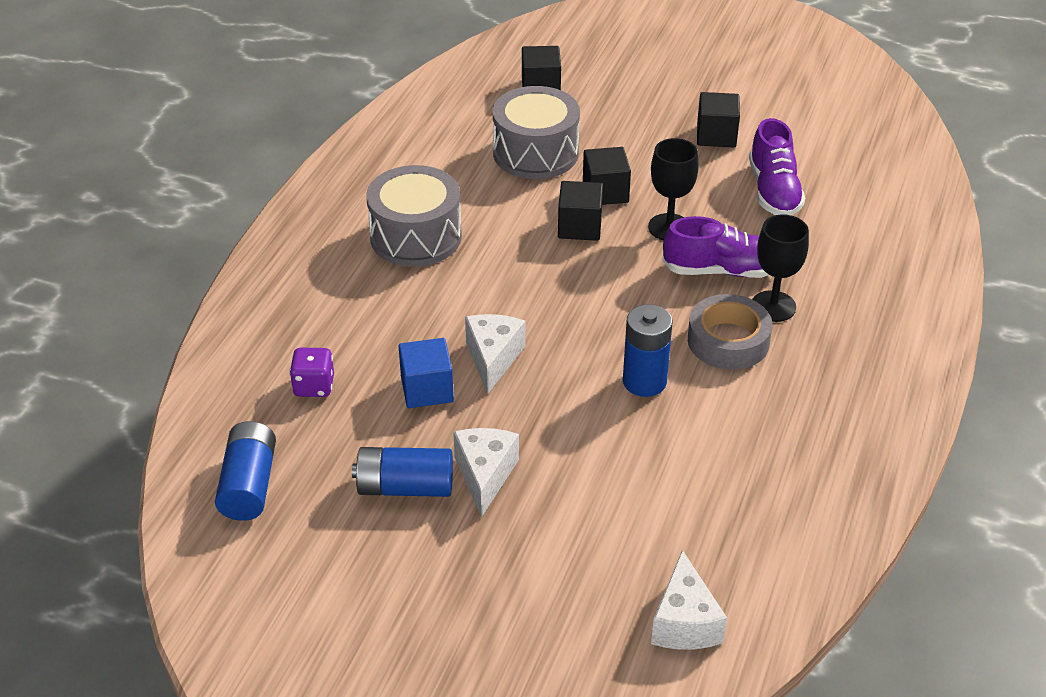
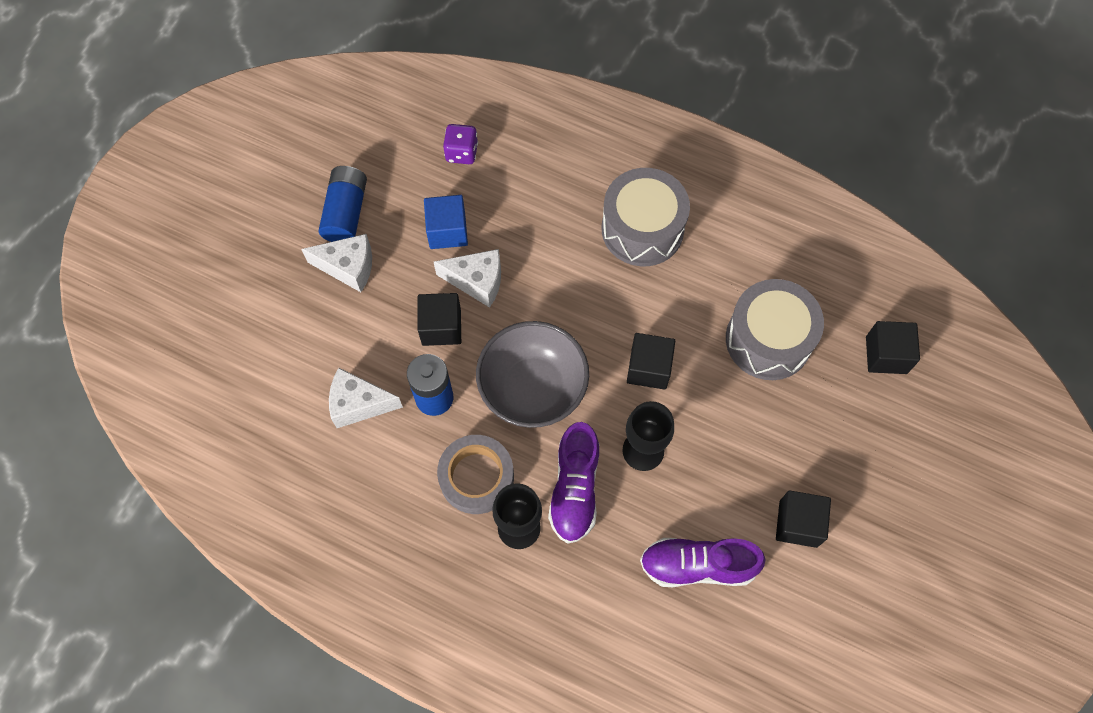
camera: 95 degrees right, 25 degrees up
(249, 485) = (365, 113): blue battery -> none
(605, 192) = (701, 398): black cube -> black cube (441, 327)
(618, 306) = (533, 389): none -> grey bowl
(684, 622) = (182, 391): white cheese -> white cheese (359, 404)

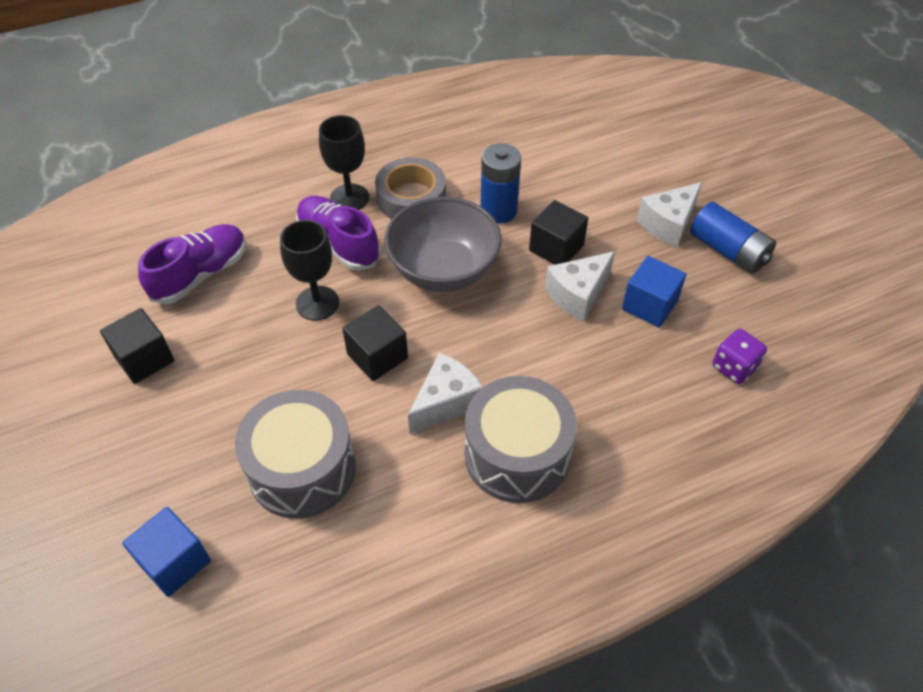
camera: 130 degrees right, 15 degrees down
(359, 404) = (537, 170): white cheese -> white cheese (446, 402)
(886, 355) = (175, 562): black cube -> blue cube

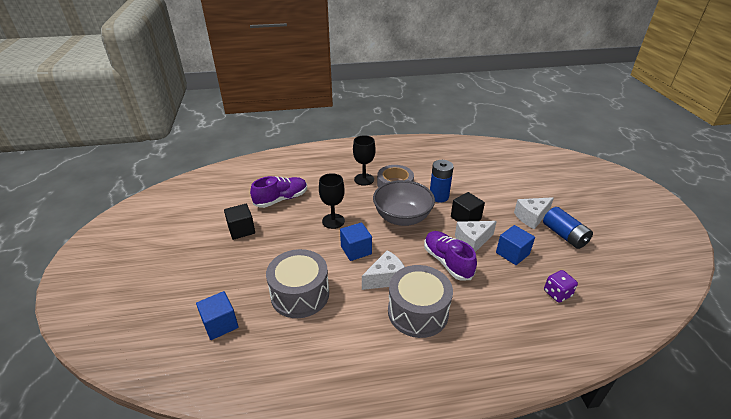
camera: 15 degrees right, 15 degrees down
(338, 243) = (352, 197): purple shoe -> purple shoe (447, 262)
(377, 356) = (356, 250): black cube -> blue cube

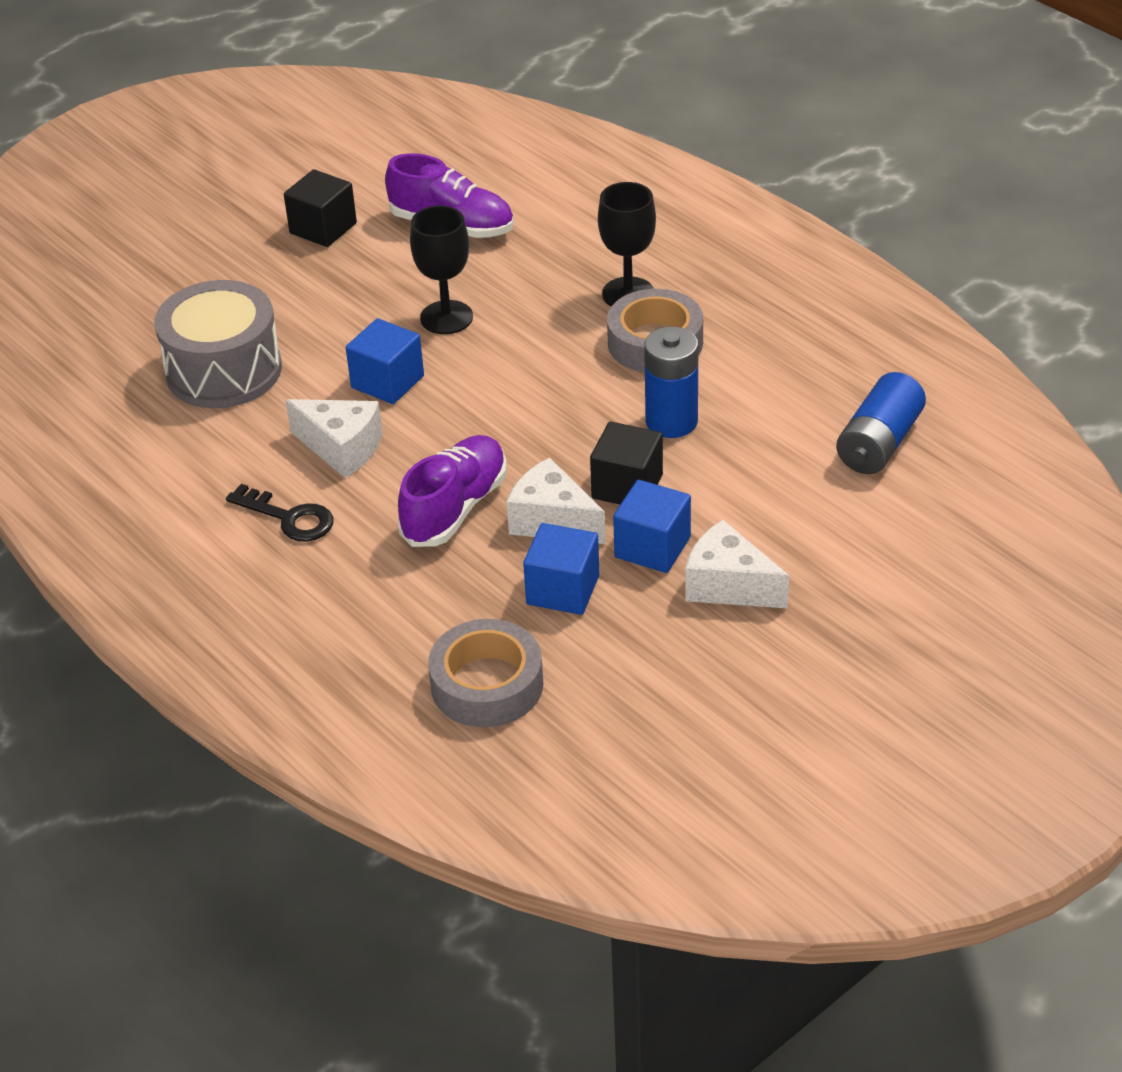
camera: 60 degrees right, 5 degrees up
(220, 324) = (102, 324): blue cube -> blue cube (652, 547)
(402, 218) = (542, 399): grey bowl -> none
(418, 312) = (289, 518): grey drum -> black key
(557, 293) = (487, 684): purple dice -> grey tape
(564, 235) = (704, 654): blue battery -> blue battery (879, 443)

